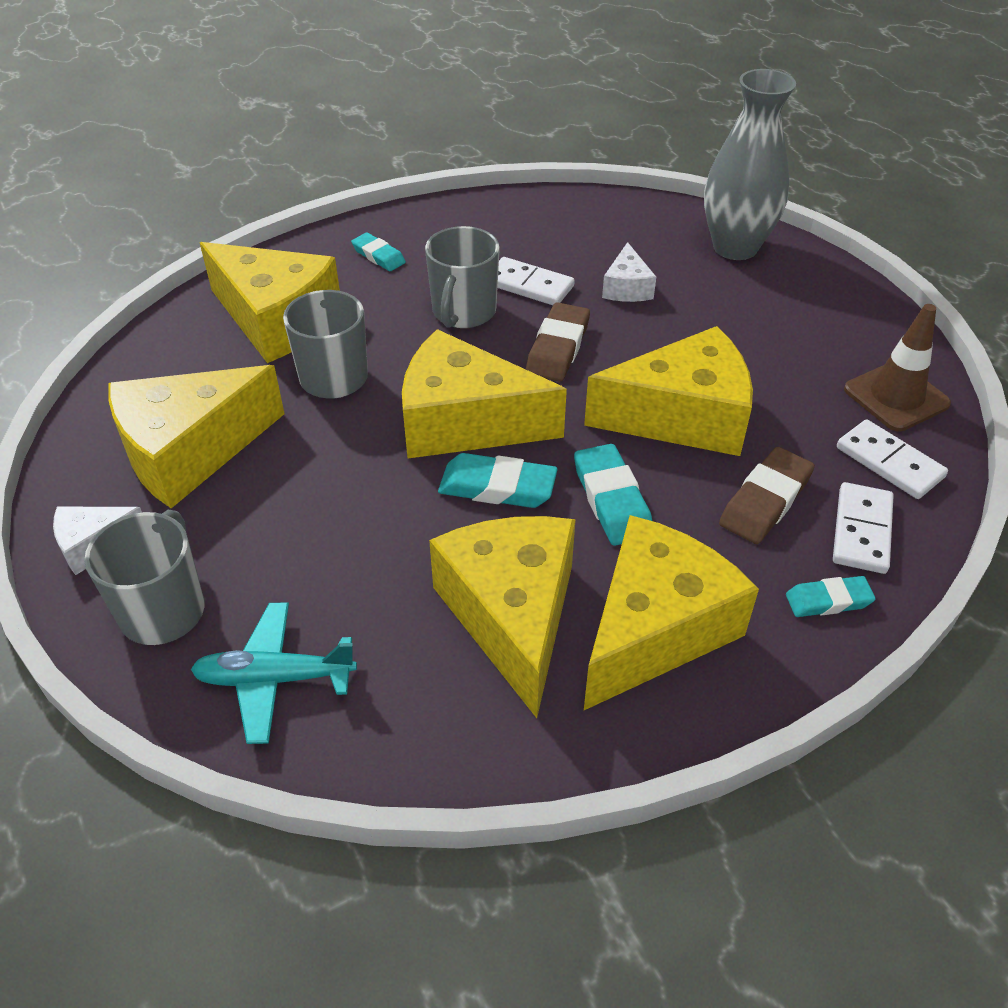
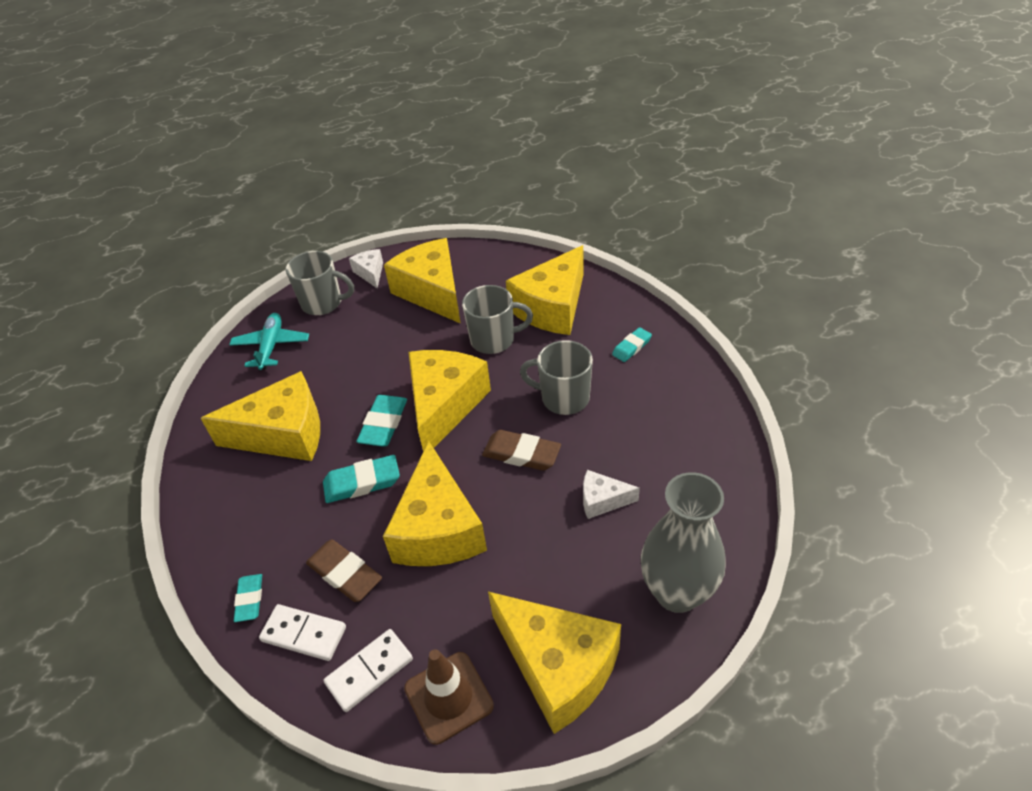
camera: 95 degrees right, 0 degrees up
(529, 285) = (600, 435): white domino -> none
(654, 629) = (255, 500): yellow cheese -> yellow cheese (558, 667)

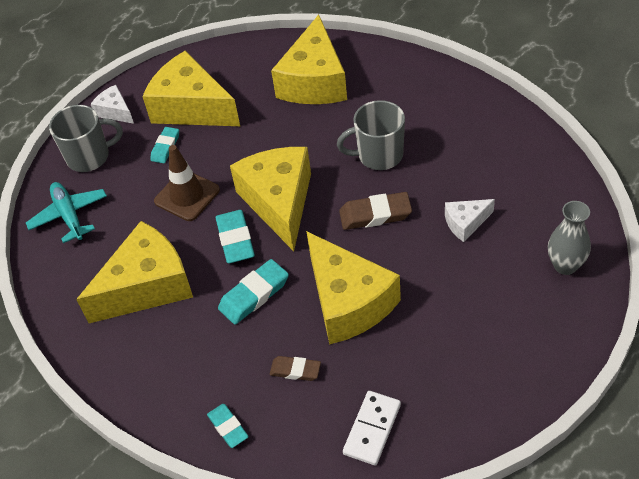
camera: 25 degrees left, 5 degrees up
(304, 634) = (296, 430): white domino -> none
(345, 573) = (295, 370): brown eraser -> brown eraser, size x0.64
(448, 697) = (447, 416): brown traffic cone -> brown traffic cone (187, 196)
(494, 340) = (282, 129): grey mug -> none
(558, 667) = (513, 356): yellow cheese -> none
(631, 347) = (407, 91): turquoise eraser -> turquoise eraser (165, 147)
(677, 592) = (565, 265): grey vase -> grey vase, size x0.61

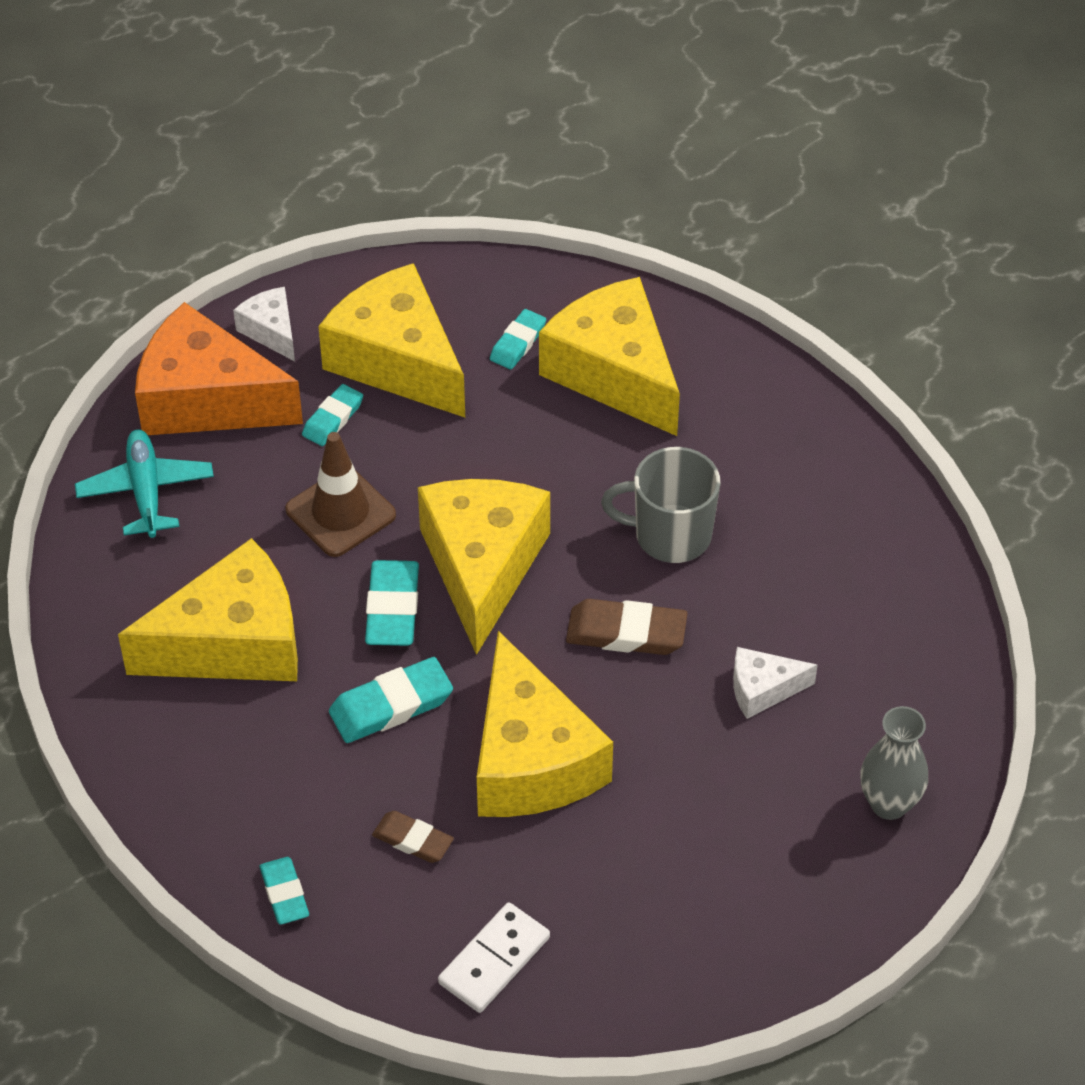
camera: 10 degrees right, 0 degrees up
(90, 157) = (207, 399): grey mug -> orange cheese
(255, 80) = (518, 343): none -> turquoise eraser
(314, 81) = (614, 373): yellow cheese -> yellow cheese turned 120 degrees clockwise

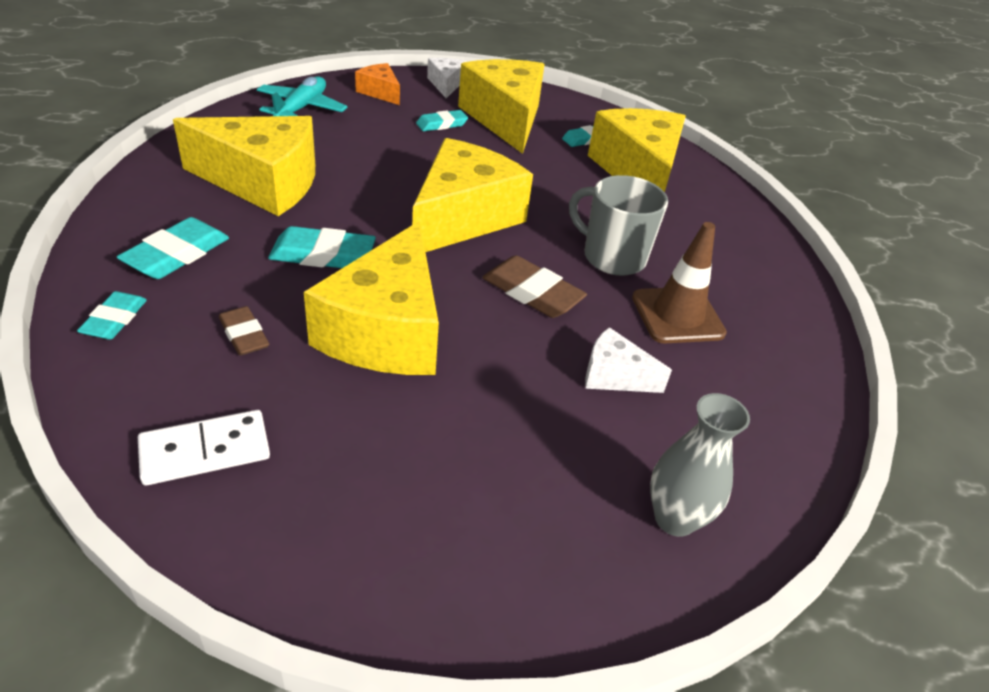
camera: 25 degrees right, 10 degrees down
(207, 399) = (380, 92): orange cheese -> orange cheese, size x0.48
(340, 512) = (400, 159): brown traffic cone -> brown traffic cone (677, 315)
(392, 608) = (381, 211): turquoise eraser -> turquoise eraser (177, 254)

